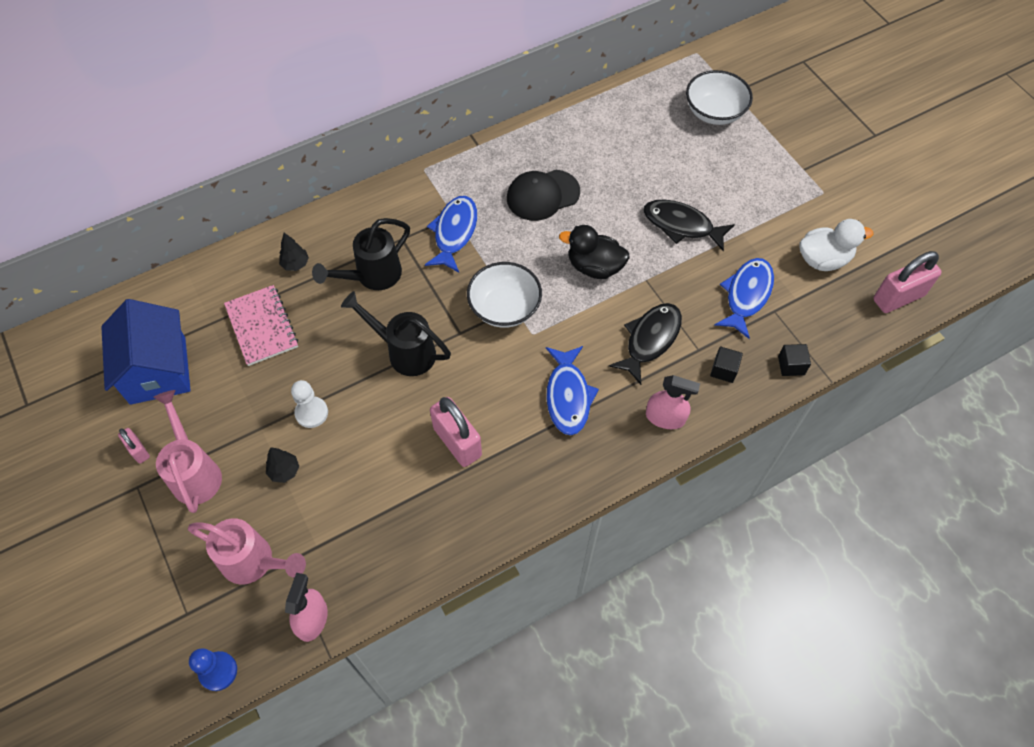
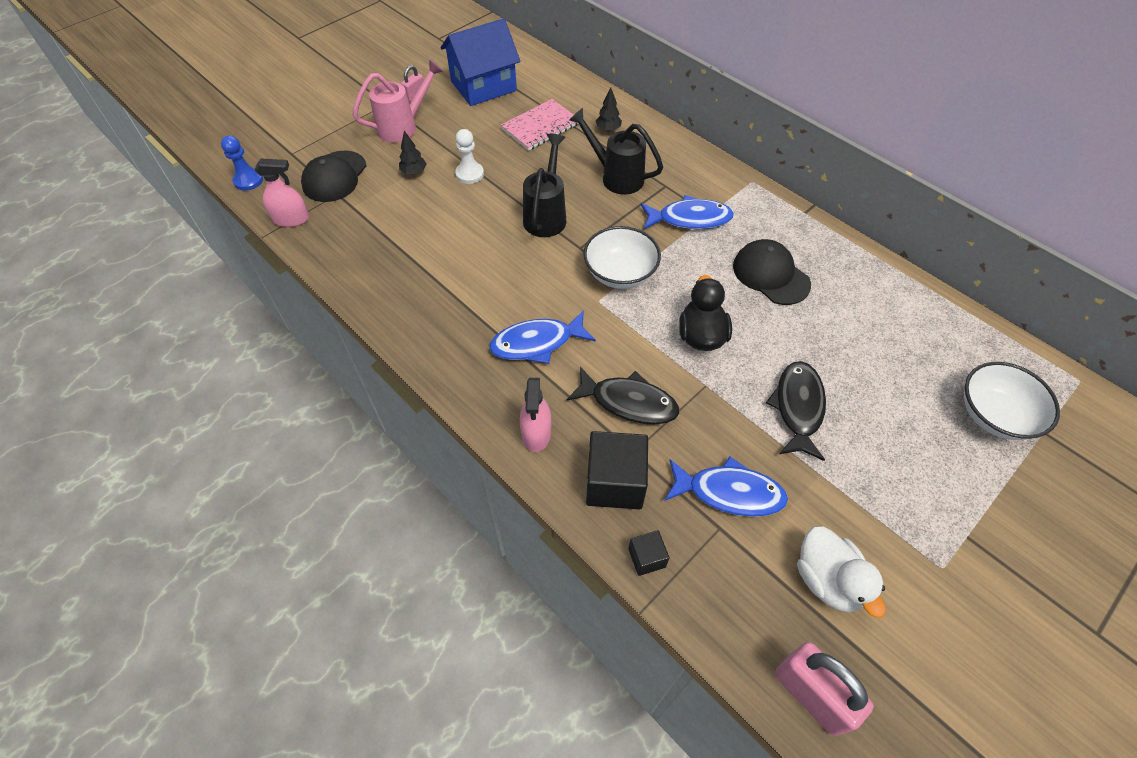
camera: 75 degrees right, 5 degrees down
(255, 562) = (334, 177): pink watering can -> black cap
(457, 442) = (465, 271): pink padlock -> none
(724, 370) = (615, 482): black cube -> black cube, size x1.97

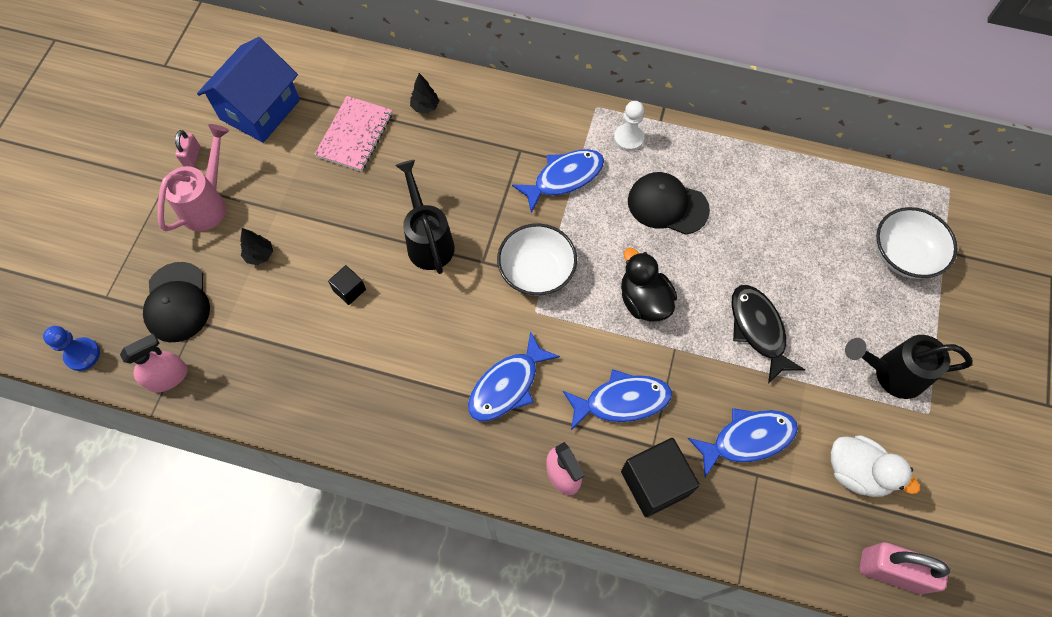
camera: 30 degrees left, 10 degrees up
(469, 174) = (320, 229): white pawn -> white pawn (628, 138)
(616, 176) = (467, 162): black watering can -> black watering can (890, 374)
(628, 402) = (622, 401): black fish -> blue fish
(646, 558) = (718, 534): black cube -> black cube (349, 290)

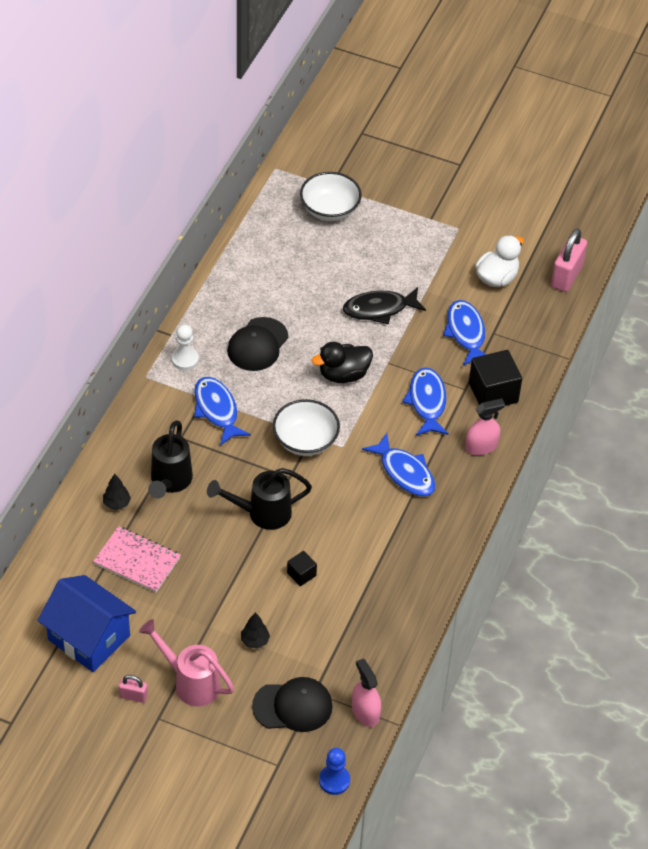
camera: 85 degrees left, 15 degrees down
(890, 374) = (426, 241): black watering can -> black watering can (169, 482)

